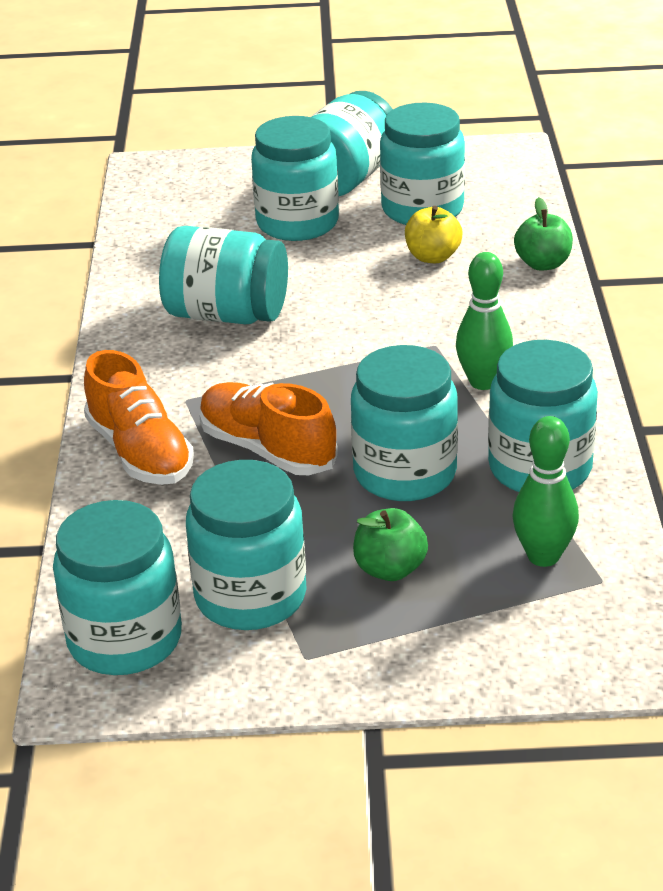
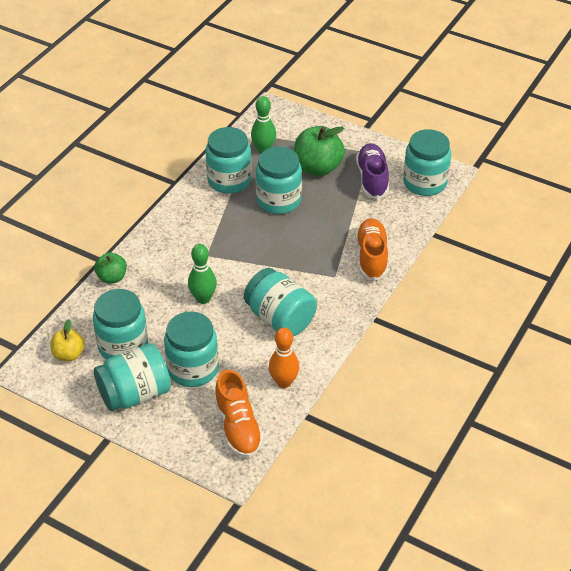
camera: 150 degrees left, 10 degrees up
(154, 255) = (284, 382): none -> orange bowling pin
(250, 596) = (372, 179): turquoise jar -> purple shoe
(267, 449) = (320, 235): orange shoe -> orange shoe (238, 427)
(390, 569) = (318, 168): green apple -> green apple, size x1.73
(433, 257) = (154, 308): yellow apple -> yellow apple (69, 354)
(483, 382) = (208, 226): green bowling pin -> green bowling pin (203, 298)

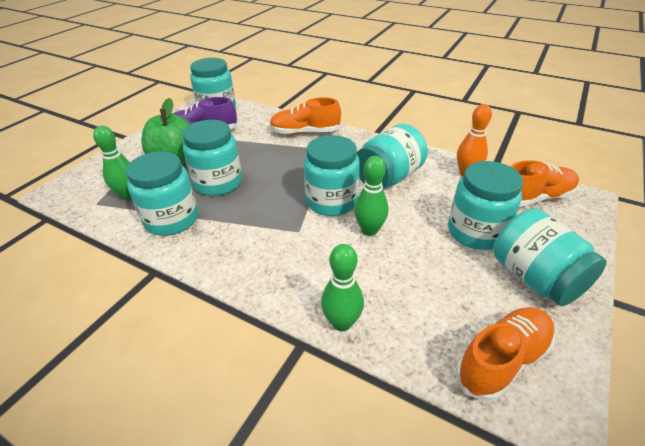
camera: 90 degrees left, 5 degrees down
(69, 354) = (502, 360): yellow apple -> orange shoe
(112, 277) = (341, 322): green apple -> green bowling pin
(123, 346) = (464, 297): turquoise jar -> turquoise jar (331, 201)

